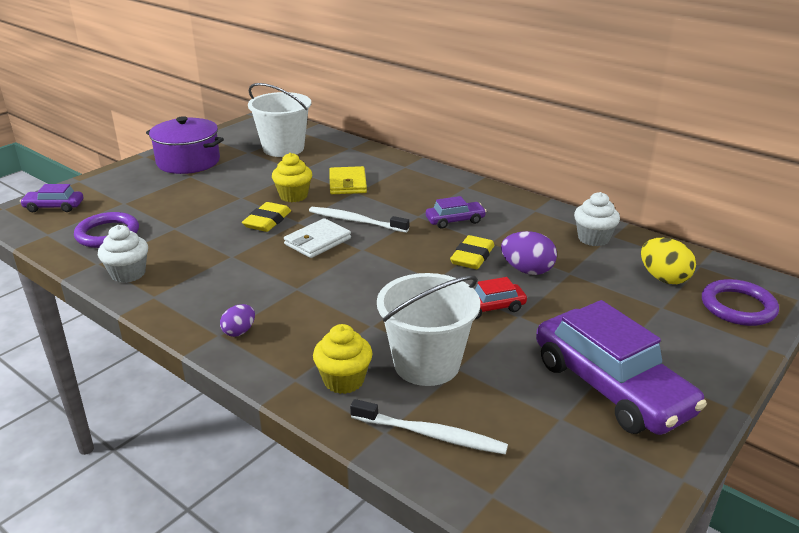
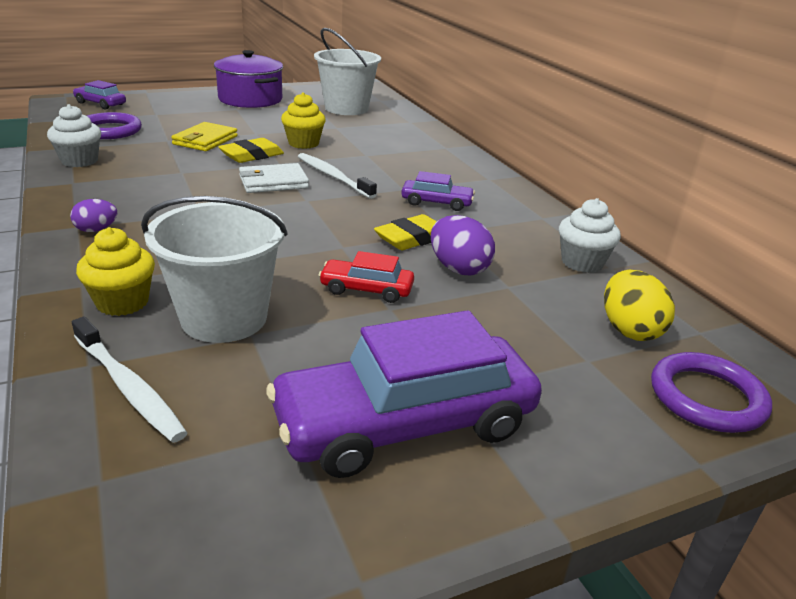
camera: 25 degrees right, 0 degrees up
(347, 183) = (368, 147): yellow wallet -> yellow wallet (205, 140)
(611, 387) = (405, 423): purple car -> purple car turned 75 degrees clockwise

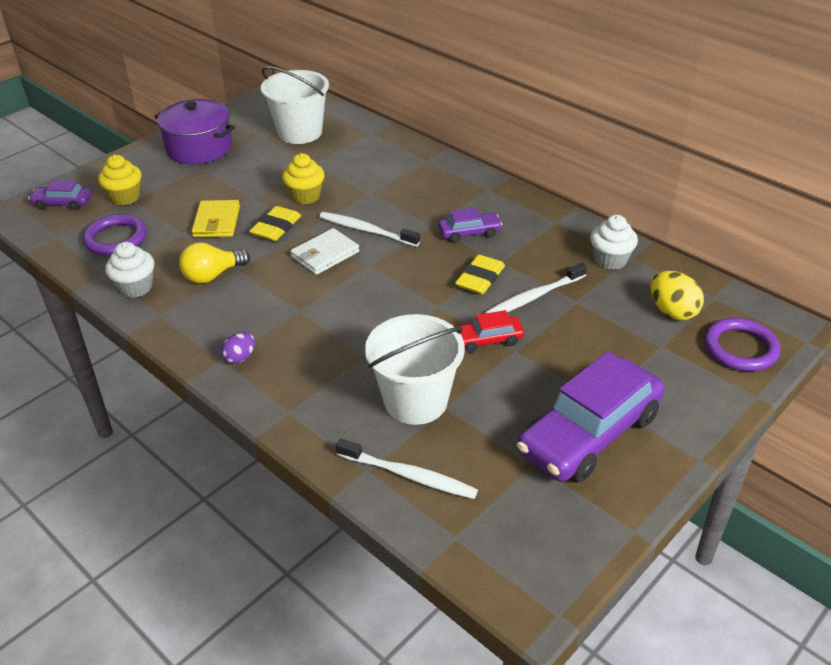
camera: 20 degrees left, 10 degrees up
(122, 302) = (334, 415): yellow cupcake -> yellow cupcake (125, 197)
(154, 170) = (212, 275): none -> yellow light bulb
(458, 268) = (533, 297): purple egg -> white toothbrush

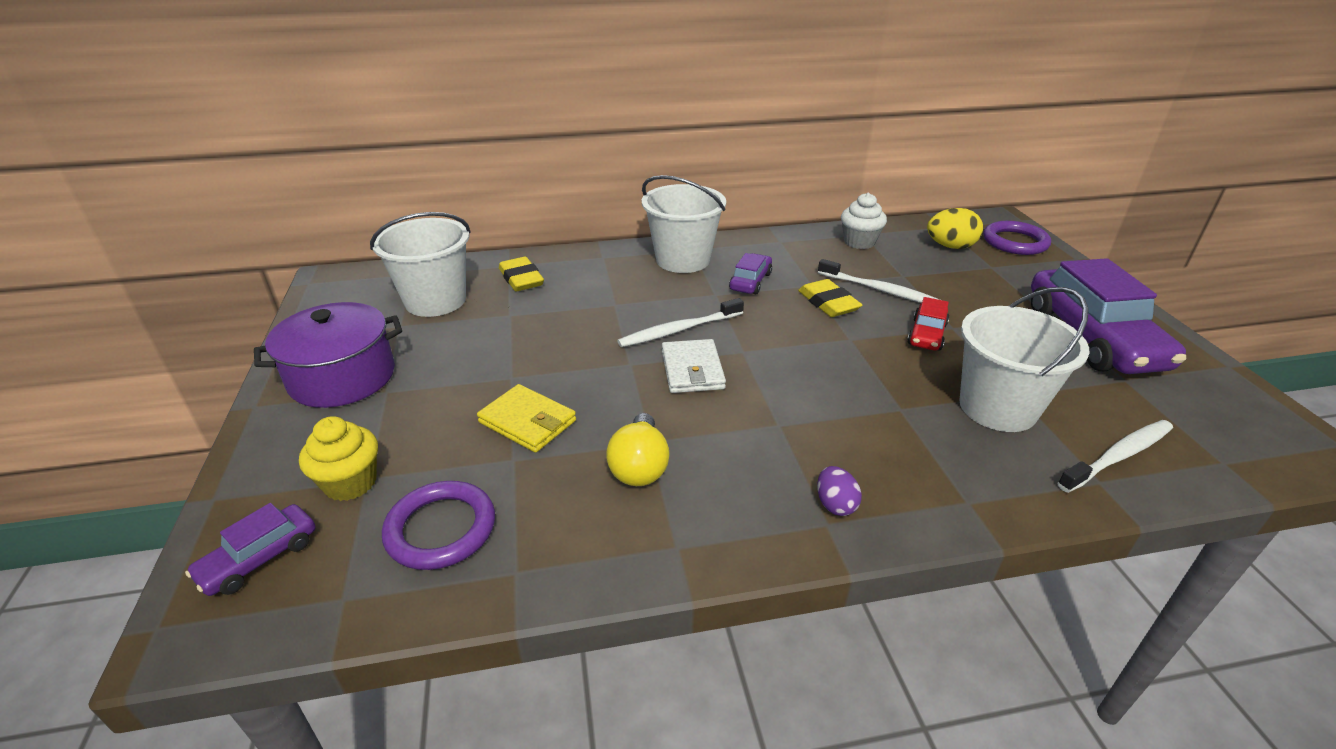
camera: 55 degrees left, 5 degrees down
(136, 287) = (587, 550): white cupcake -> none
(276, 227) = (599, 383): yellow eraser -> yellow eraser (521, 279)
(305, 196) = (565, 342): yellow cupcake -> none
(465, 192) = (683, 260): none -> white bucket
(533, 297) = (880, 290): white toothbrush -> white toothbrush turned 60 degrees counterclockwise

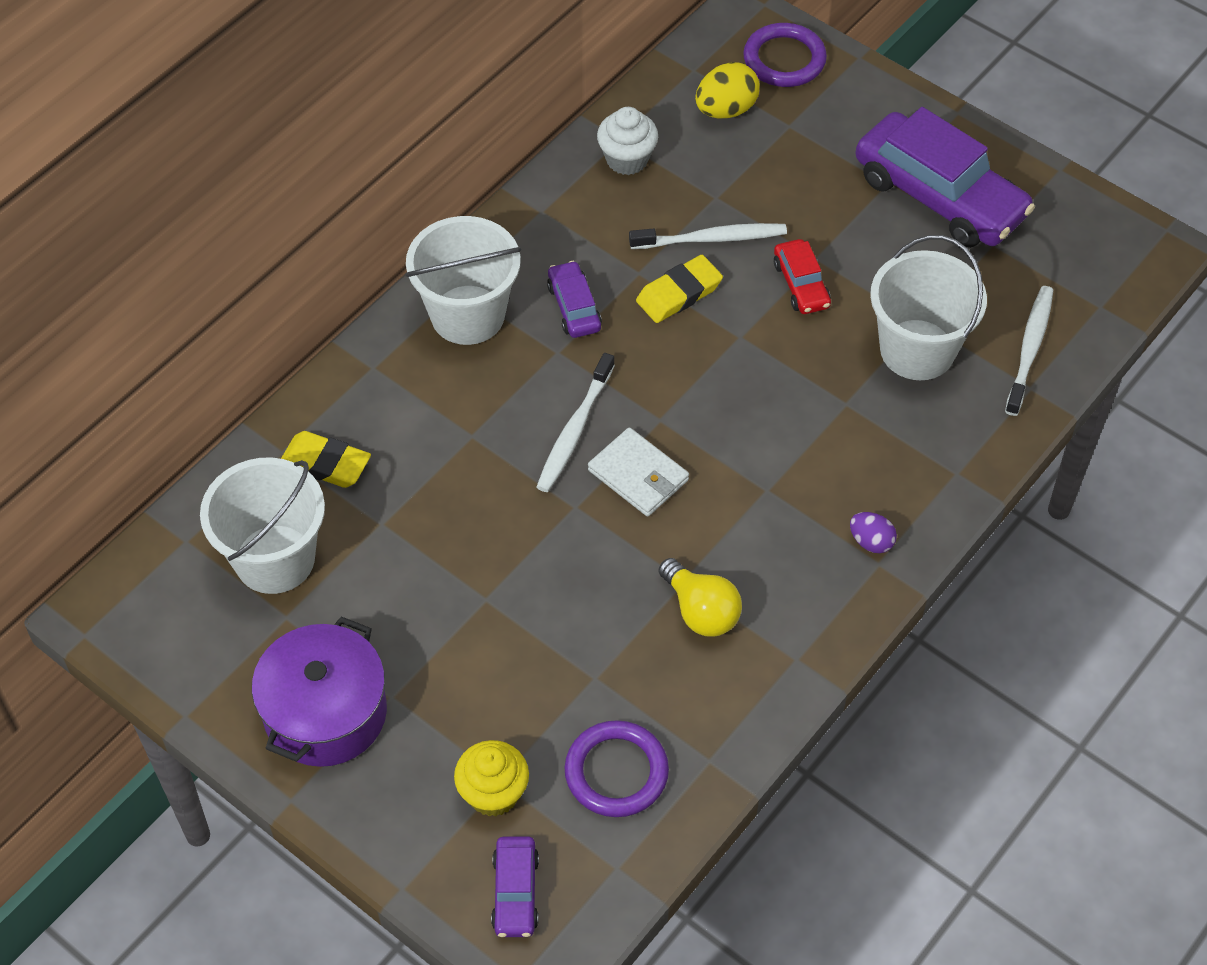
camera: 40 degrees left, 20 degrees up
(527, 422) = (561, 634): yellow wallet -> none
(828, 303) = (679, 293): yellow eraser -> yellow eraser turned 60 degrees counterclockwise

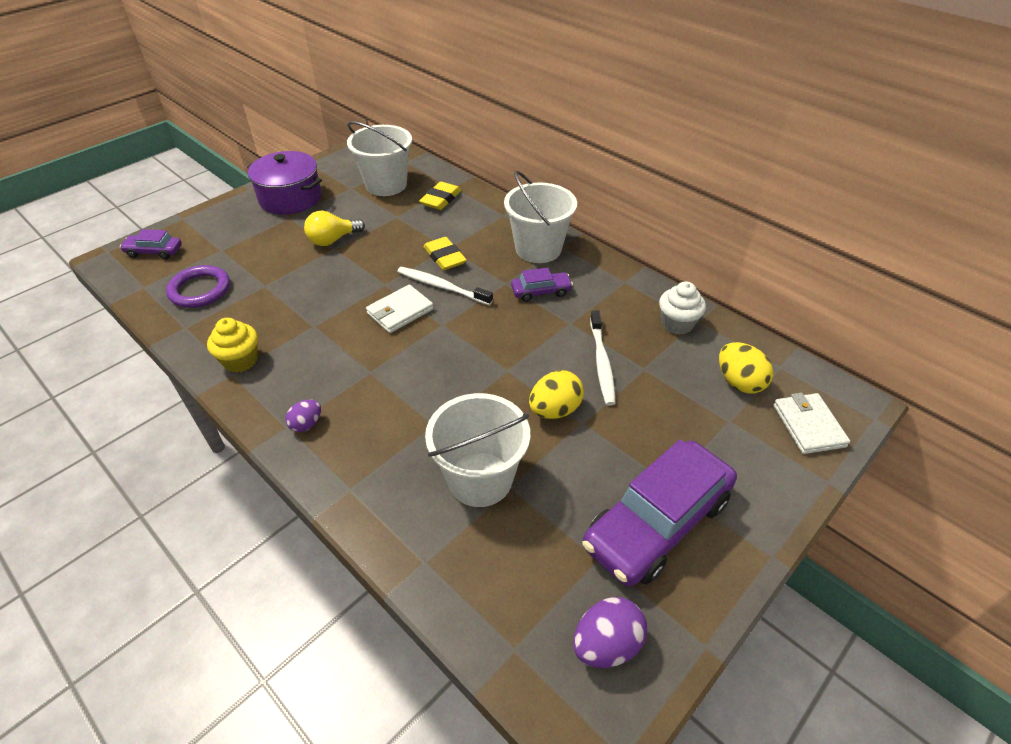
camera: 95 degrees right, 10 degrees down
(493, 793) = (214, 247): yellow cupcake -> yellow cupcake (241, 360)
(679, 293) = (550, 341): yellow eraser -> yellow eraser (445, 257)
(701, 611) = (288, 332): yellow light bulb -> yellow light bulb (333, 240)
(784, 59) = (808, 425): purple ring -> white wallet
(801, 284) = (555, 410): red car -> yellow egg
(1030, 349) = (469, 569): white toothbrush -> none
(1078, 239) = (606, 644): none -> purple egg

